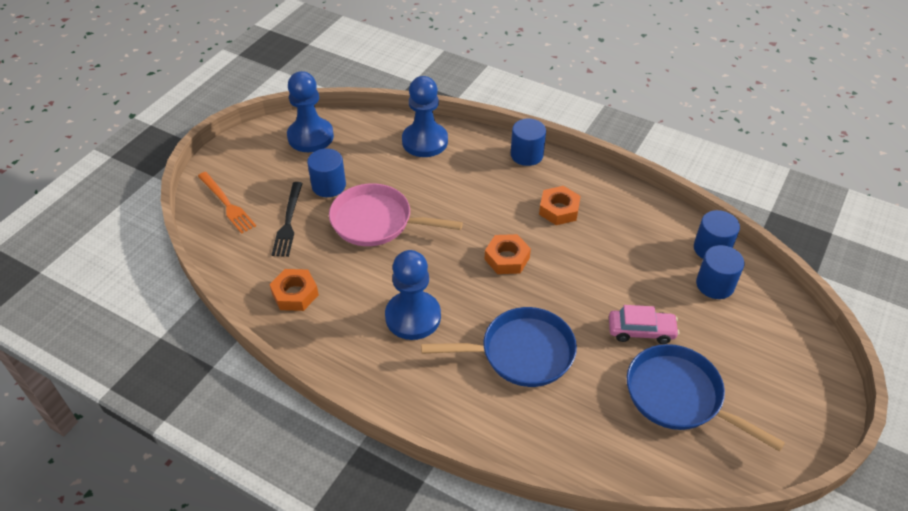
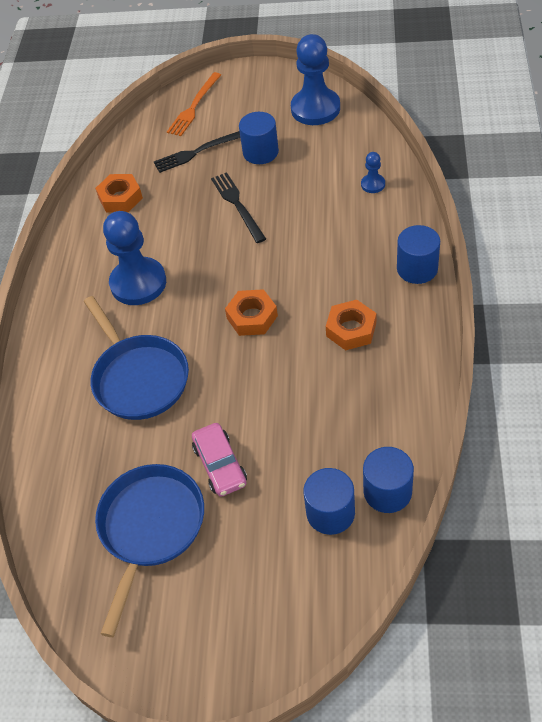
camera: 70 degrees right, 5 degrees up
(377, 222) = (237, 205): pink pan -> black fork
(425, 141) = (373, 184): blue pawn -> blue pawn, size x0.45

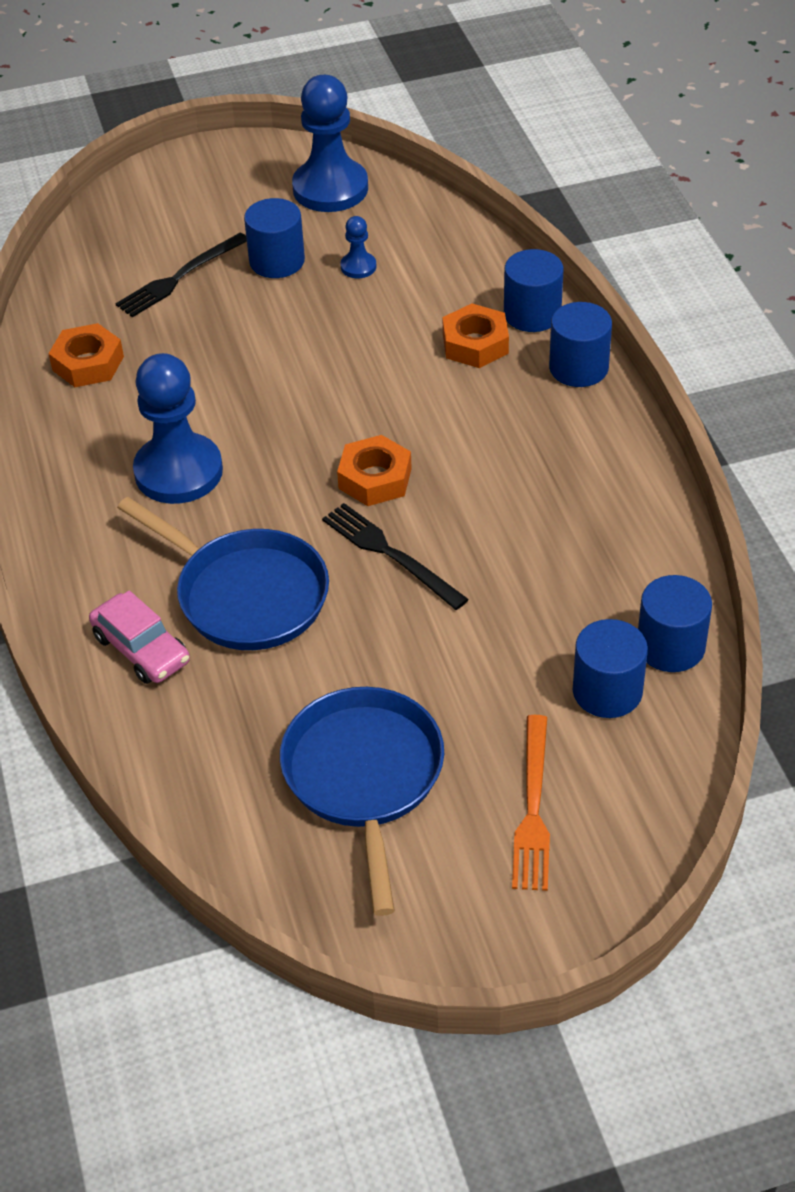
camera: 25 degrees left, 5 degrees down
(194, 106) = (140, 217): orange fork -> orange fork (533, 808)
(220, 465) = (424, 674): pink car -> pink car (141, 649)
(237, 205) = (278, 338): black fork -> black fork (390, 554)
(351, 329) = (524, 463): orange nut -> orange nut (475, 344)
(373, 184) = (464, 273): blue pawn -> blue pawn (358, 267)
(404, 223) = (532, 314): none -> blue cylinder

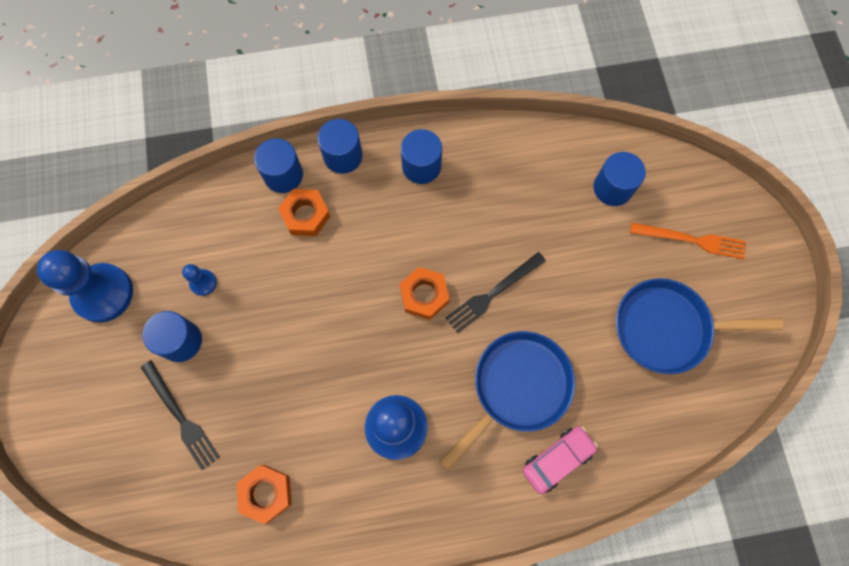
camera: 85 degrees left, 25 degrees up
(670, 646) = (583, 149): blue cylinder -> blue cylinder (421, 166)

